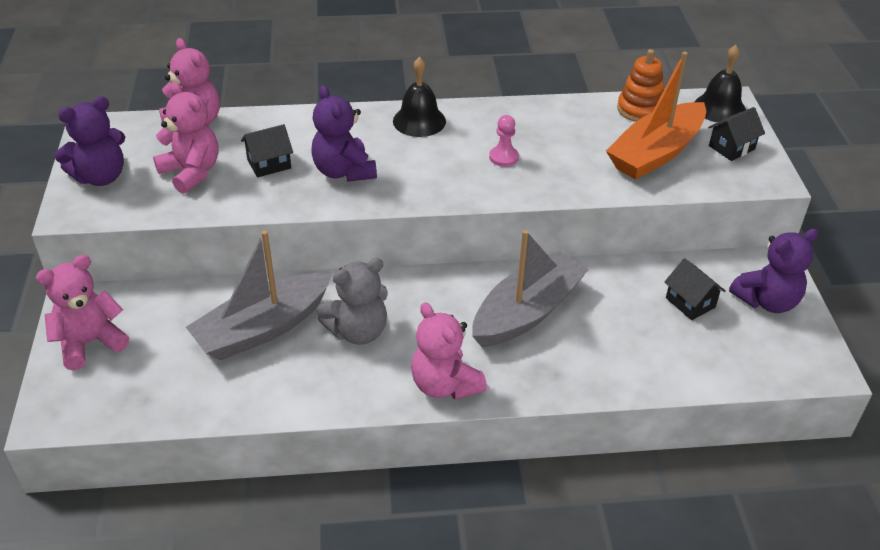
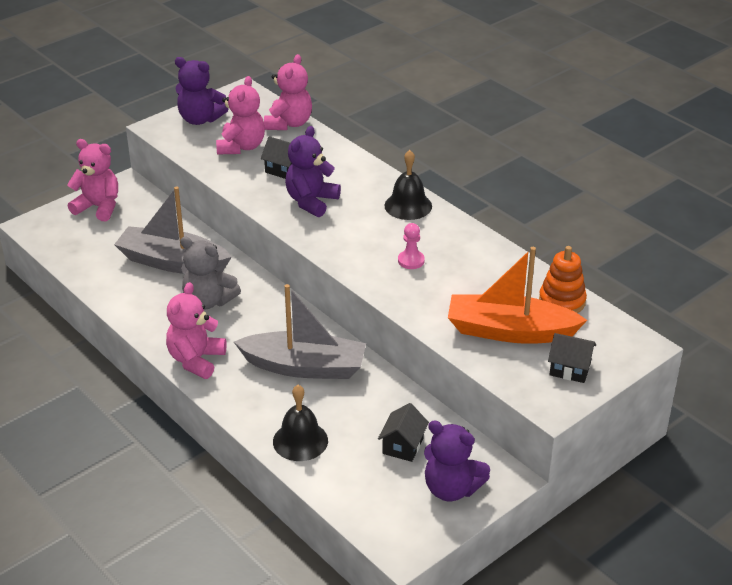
camera: 55 degrees right, 5 degrees down
(719, 108) = (622, 343): black bell -> black bell (300, 441)

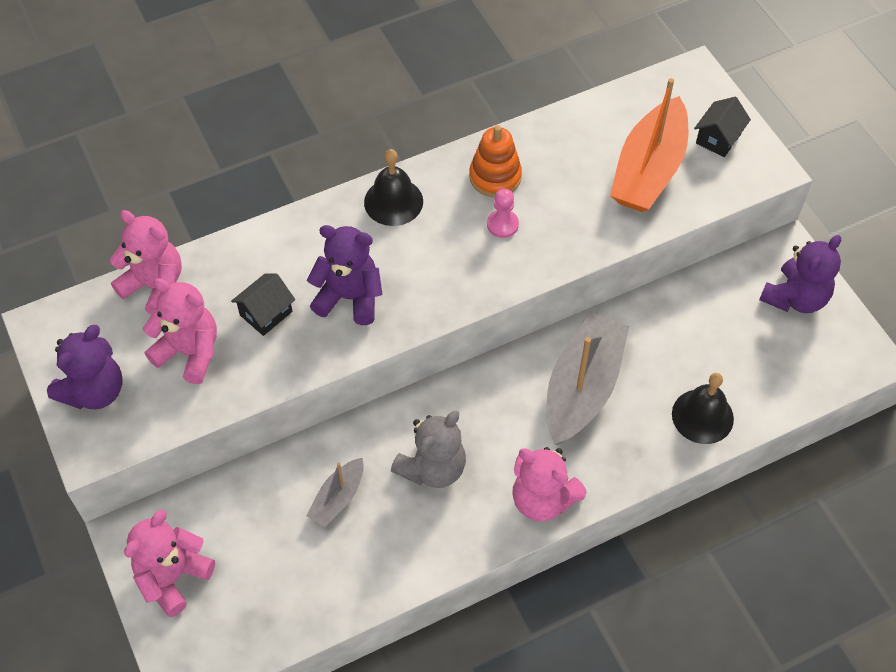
camera: 75 degrees left, 20 degrees up
(172, 262) = (338, 498): grey boat -> grey boat, size x0.51
(311, 201) = (349, 297): purple teddy bear -> purple teddy bear turned 150 degrees clockwise
(403, 446) = (727, 324): black house -> none
(562, 301) = (610, 113): orange stacking toy -> orange stacking toy (495, 177)

